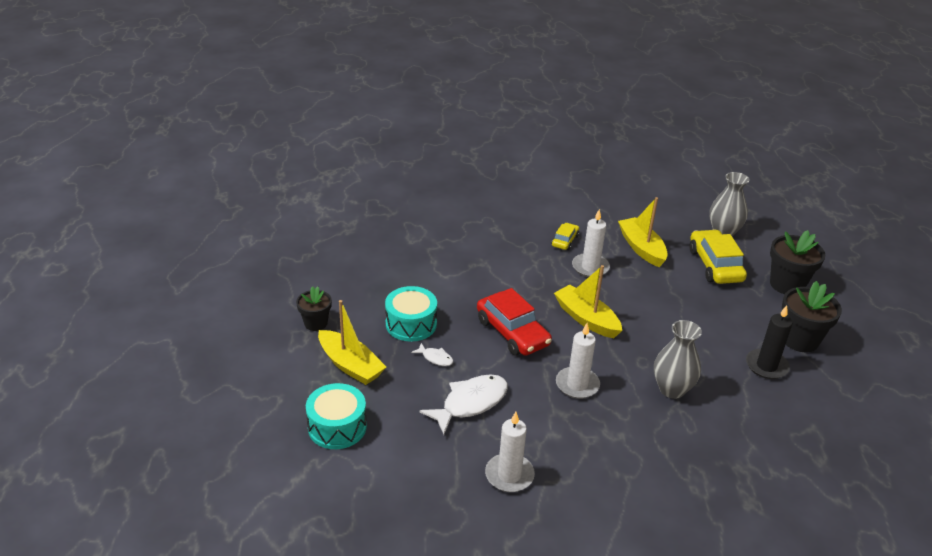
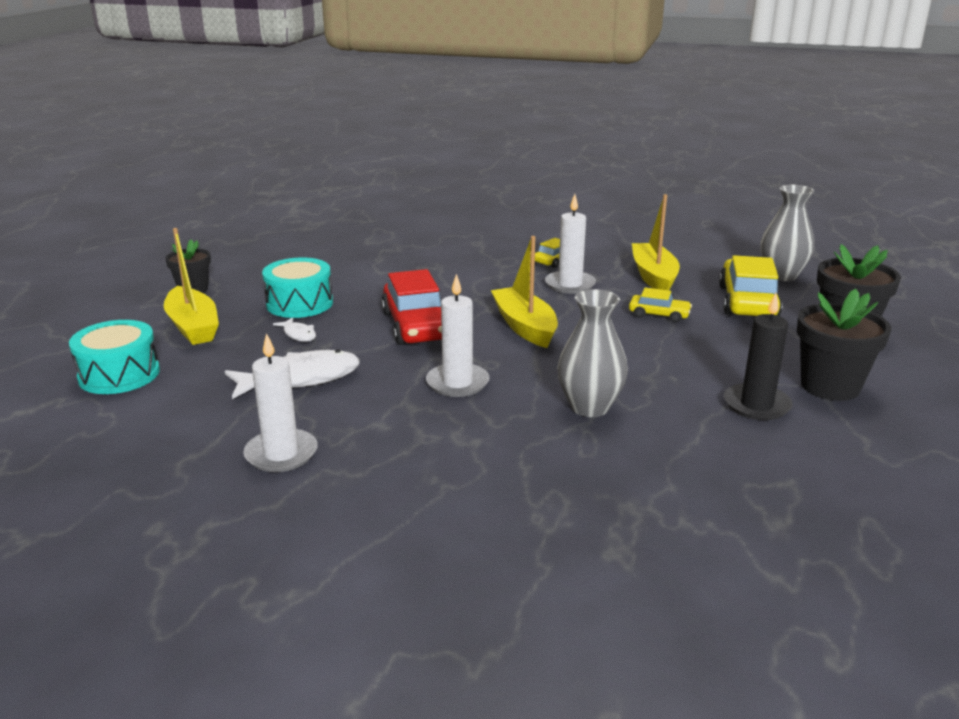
camera: 20 degrees right, 10 degrees down
(666, 289) = (659, 314): none -> yellow car

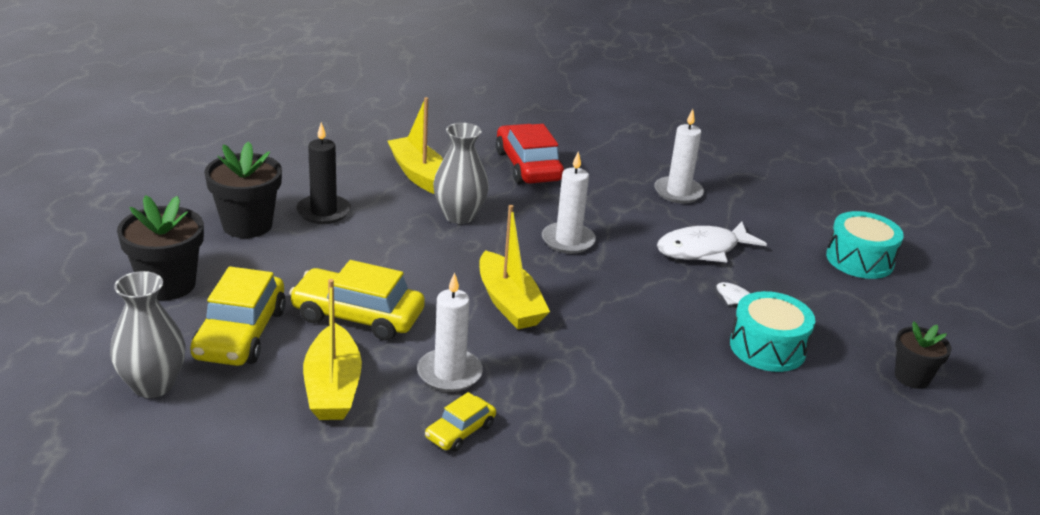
camera: 175 degrees right, 5 degrees up
(193, 326) = (852, 315): yellow boat -> yellow boat (419, 175)
(416, 326) = (623, 308): red car -> red car (528, 166)
(659, 314) = (358, 316): yellow car -> yellow car, size x1.90

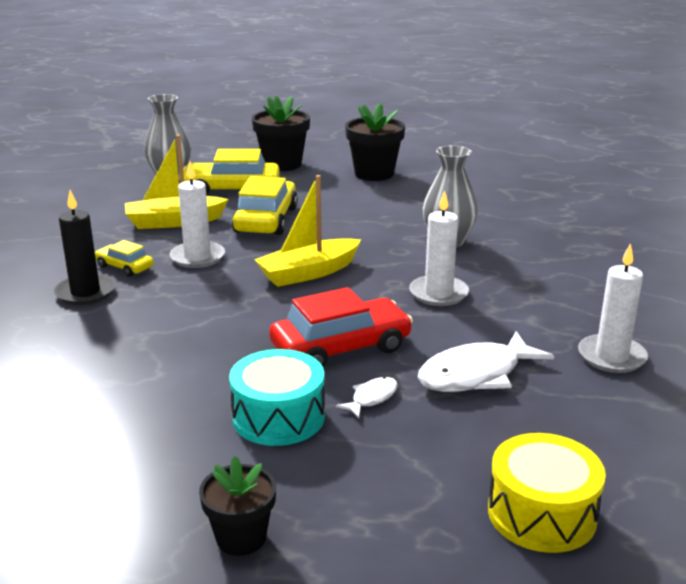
camera: 85 degrees right, 5 degrees down
(323, 212) = (412, 193): black candle -> black candle (85, 292)
(419, 175) = (511, 219): yellow boat -> none
(528, 166) = (582, 265): red car -> red car (341, 348)
(703, 250) = (476, 374): white fish -> white fish turned 90 degrees counterclockwise
(859, 260) = (542, 513): turquoise drum -> yellow drum

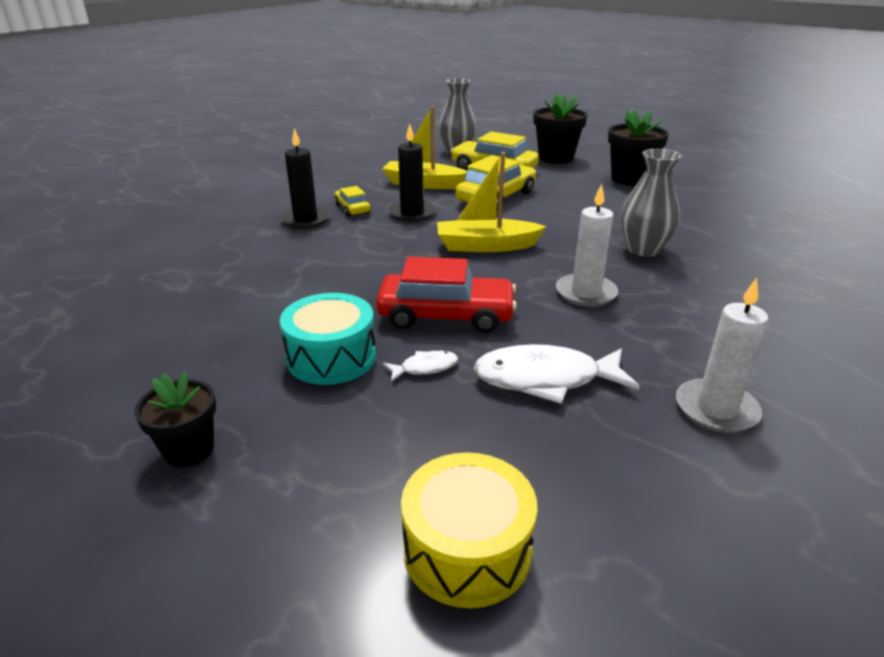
camera: 30 degrees right, 5 degrees up
(197, 257) = (412, 213): white candle -> black candle

